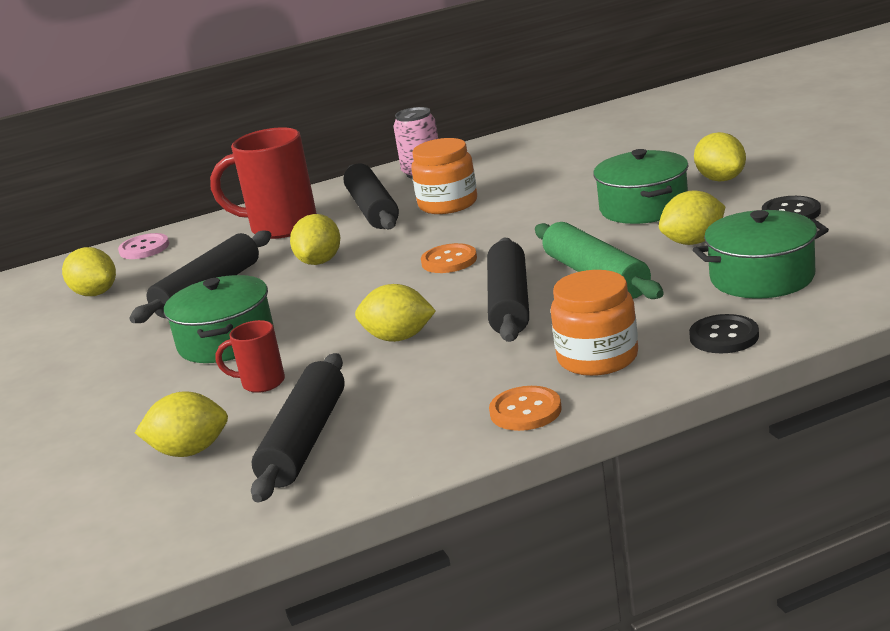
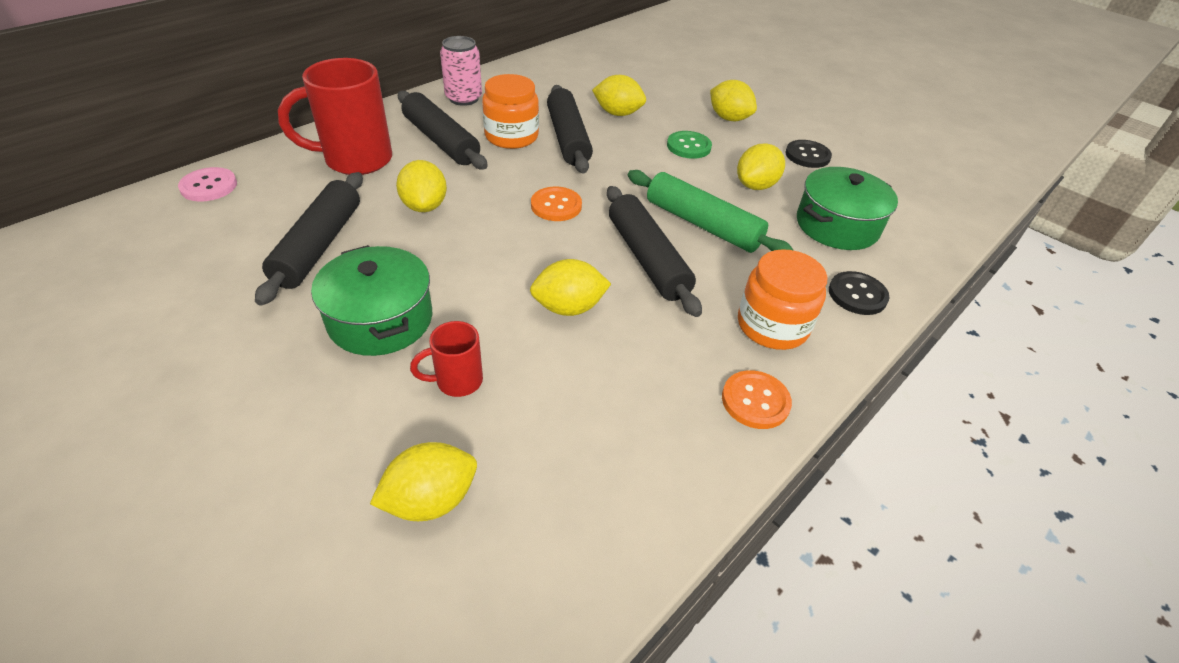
camera: 30 degrees left, 20 degrees up
(95, 293) = (177, 252): yellow lemon -> yellow lemon (617, 113)
(305, 440) = (558, 467): black rolling pin -> black rolling pin (568, 138)
(644, 207) = (688, 146): green pot -> green button

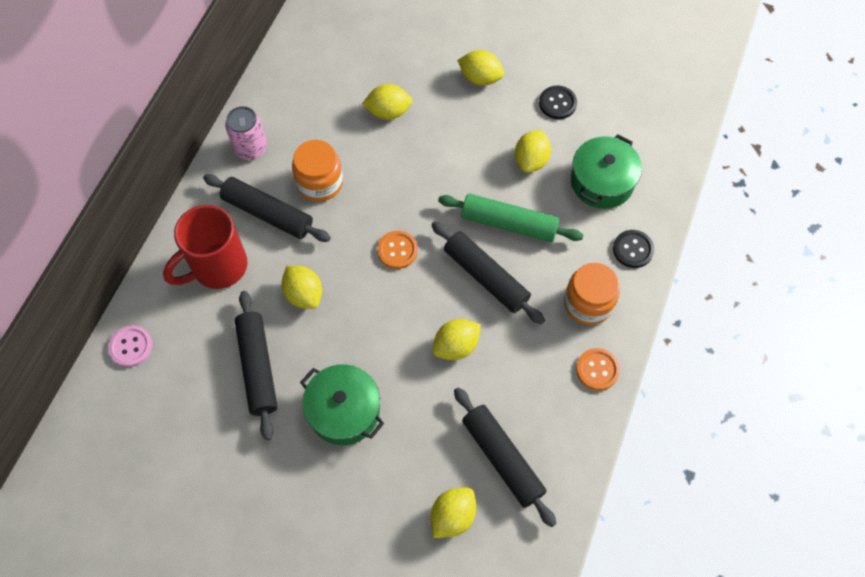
camera: 20 degrees left, 20 degrees up
(457, 381) = (420, 435): red mug -> none
(568, 138) = (365, 164): black rolling pin -> black rolling pin (502, 458)
(688, 146) = (463, 132): green button -> none

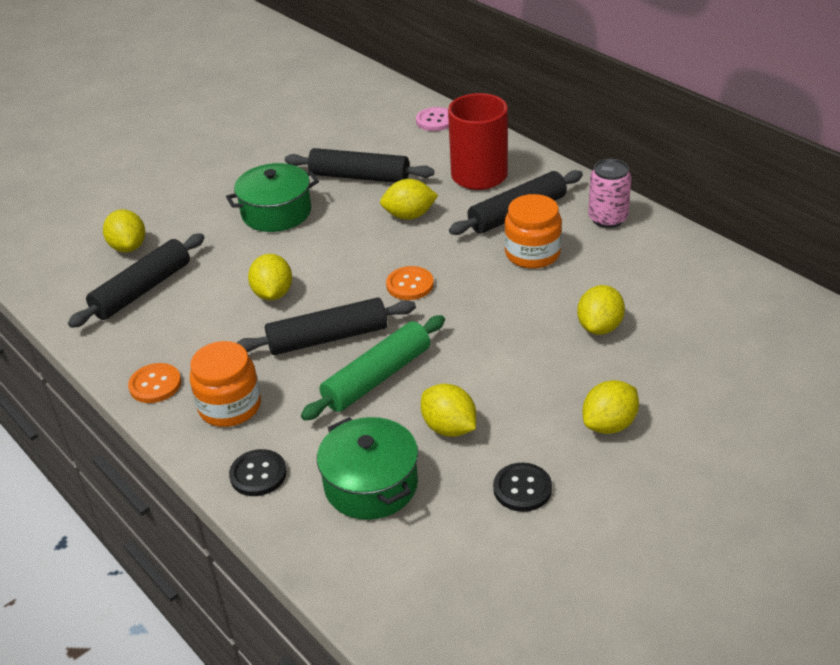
camera: 120 degrees right, 25 degrees down
(502, 458) = (142, 290): black rolling pin -> black rolling pin turned 45 degrees counterclockwise

